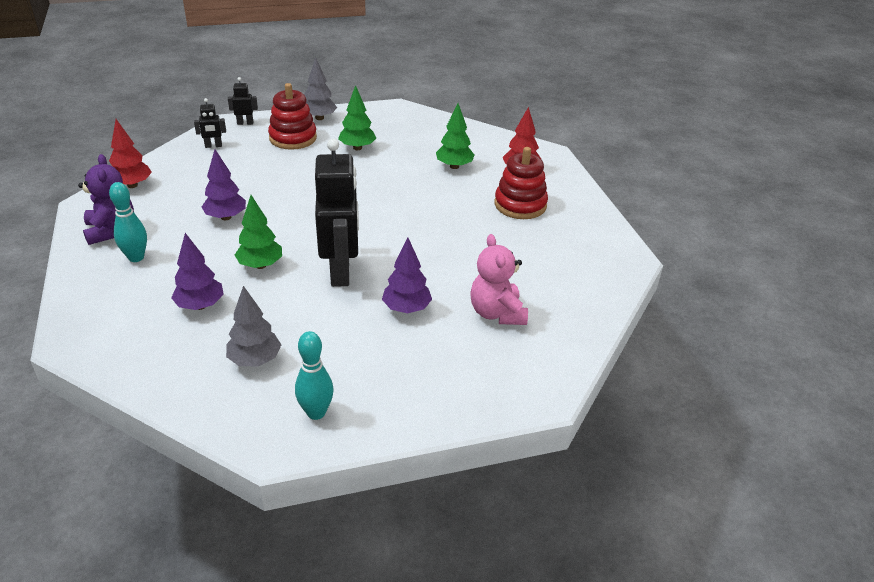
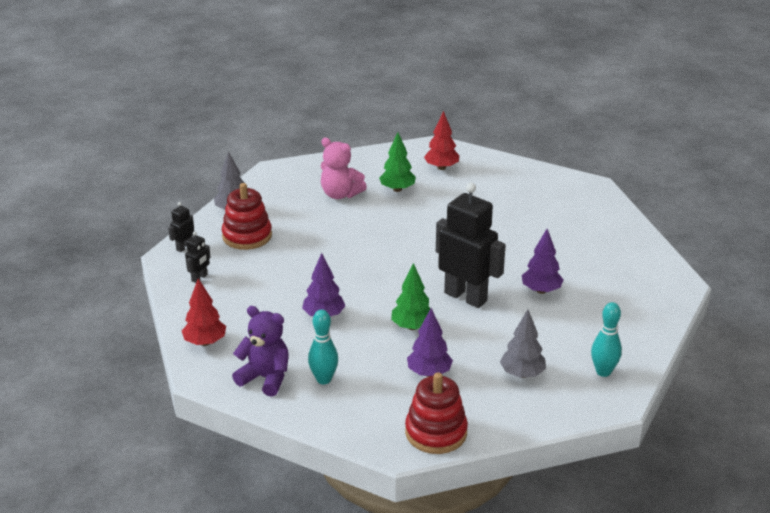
camera: 45 degrees left, 5 degrees down
(357, 148) = (308, 215): green tree -> none
(497, 313) = (587, 260): pink teddy bear -> pink teddy bear (340, 194)
(520, 205) = (483, 190): red stacking toy -> red stacking toy (436, 432)

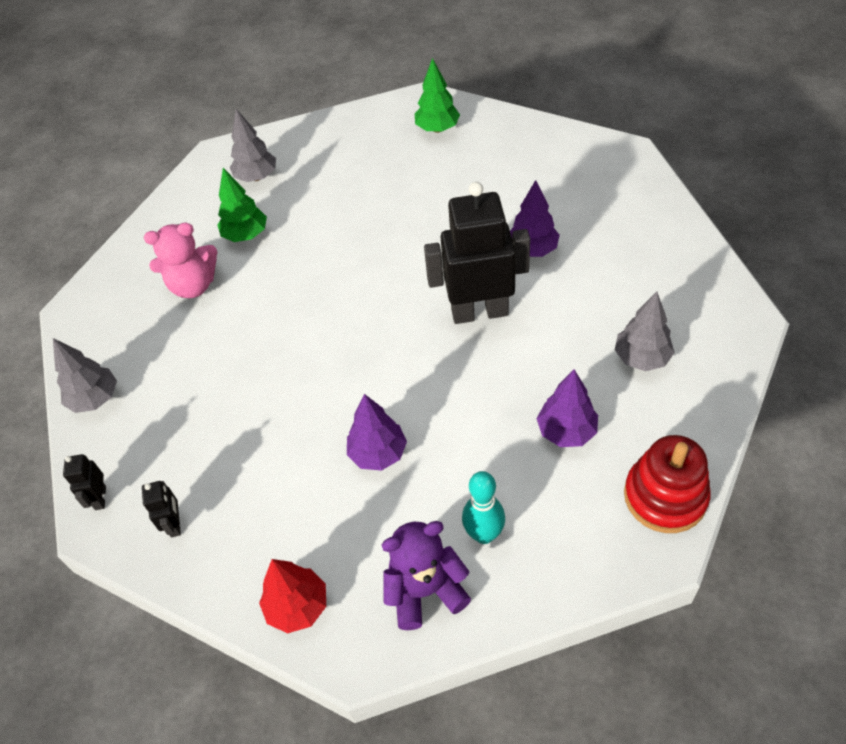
camera: 40 degrees left, 20 degrees up
(247, 236) = (157, 421): red stacking toy -> none
(412, 327) = (479, 390): green tree -> green tree (437, 129)
(441, 167) = (257, 177): red tree -> grey tree
(603, 372) = (696, 296): turquoise bowling pin -> none

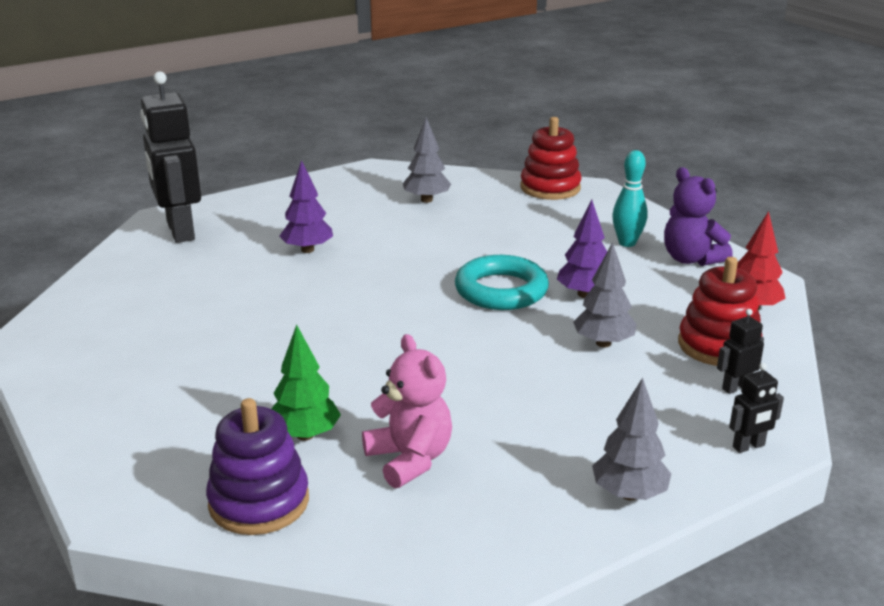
camera: 110 degrees left, 25 degrees down
(190, 212) = (259, 502): none -> purple stacking toy
(243, 539) = (718, 345): none -> red stacking toy
(257, 177) = (179, 452): grey tree -> grey tree (603, 343)
(408, 385) = (501, 290): none -> turquoise ring
(437, 129) = (95, 322): green tree -> none
(479, 312) = (397, 267): black robot -> black robot (180, 231)
(566, 431) = (514, 221): purple tree -> none

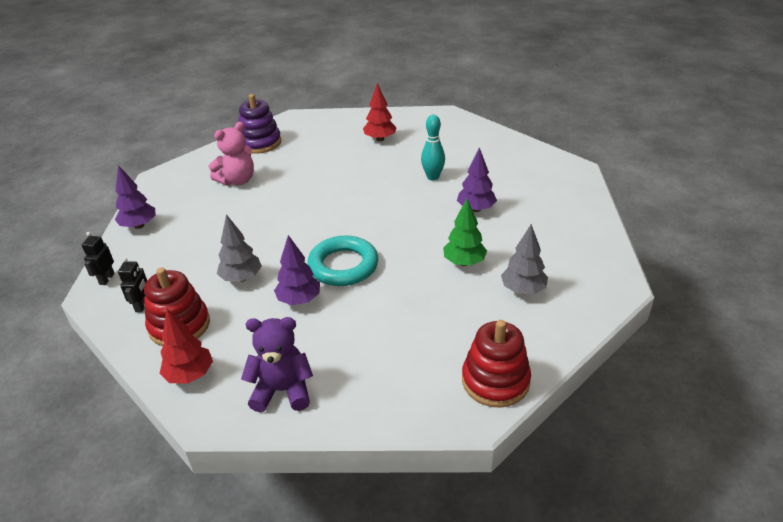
camera: 125 degrees right, 10 degrees up
(160, 371) = (380, 139): none -> red tree
(180, 231) = (546, 171): black robot -> none
(305, 435) = (287, 161): green tree -> green tree (464, 262)
(410, 459) = (237, 180): pink teddy bear -> pink teddy bear turned 45 degrees counterclockwise
(627, 243) = (345, 368): turquoise bowling pin -> turquoise bowling pin (433, 177)
(629, 494) = (139, 226): grey tree -> purple tree

